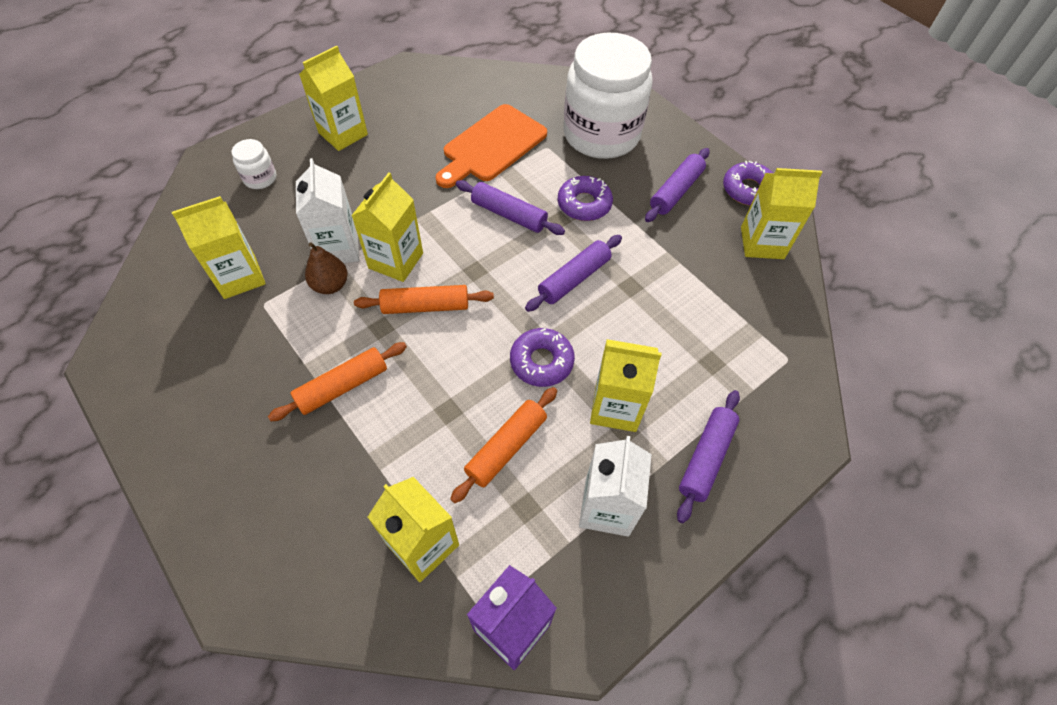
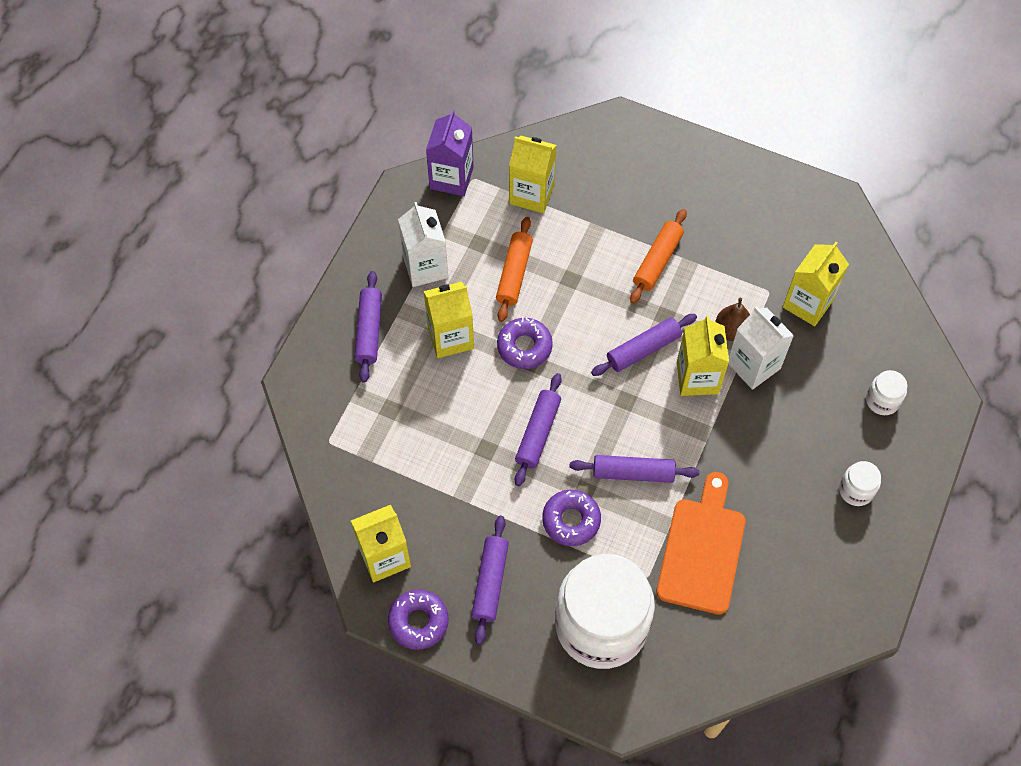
camera: 155 degrees right, 5 degrees up
(343, 134) = (856, 490): yellow carton -> white jar
(425, 306) = (643, 349): orange rolling pin -> purple rolling pin

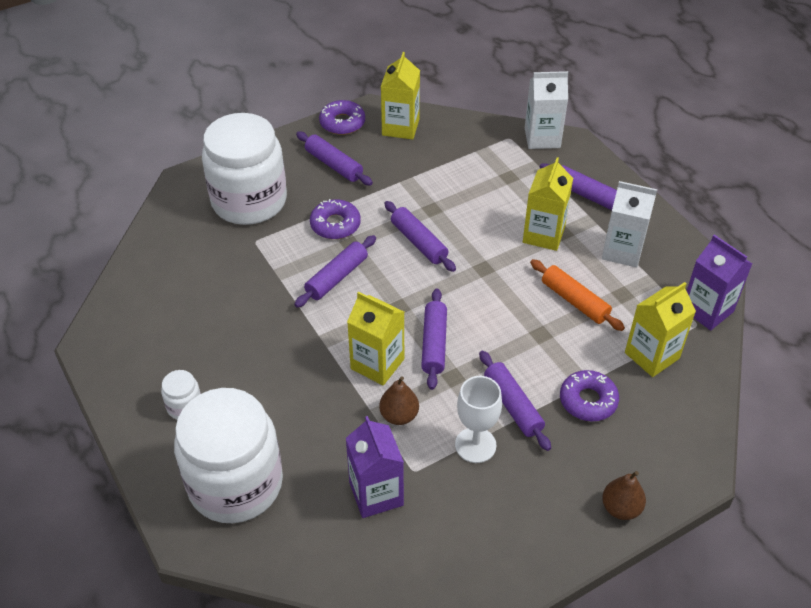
camera: 125 degrees right, 15 degrees down
(524, 347) = (499, 272): purple donut -> purple donut (588, 400)
(657, 261) = (513, 405): orange rolling pin -> purple rolling pin
(688, 152) = (621, 508): none -> brown pear
(702, 550) = (241, 282): orange cutting board -> none
(713, 265) = (475, 445): none -> white goblet
(753, 365) = (353, 410): white carton -> white carton (542, 138)
(808, 303) = (376, 494): yellow carton -> purple carton
(882, 400) = (235, 484): white jar -> white jar, size x2.49

